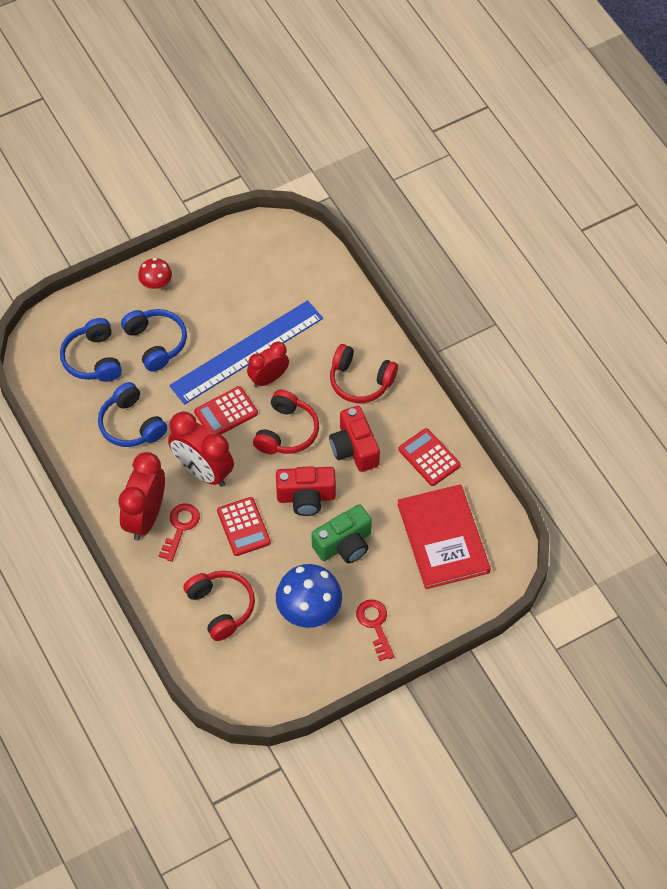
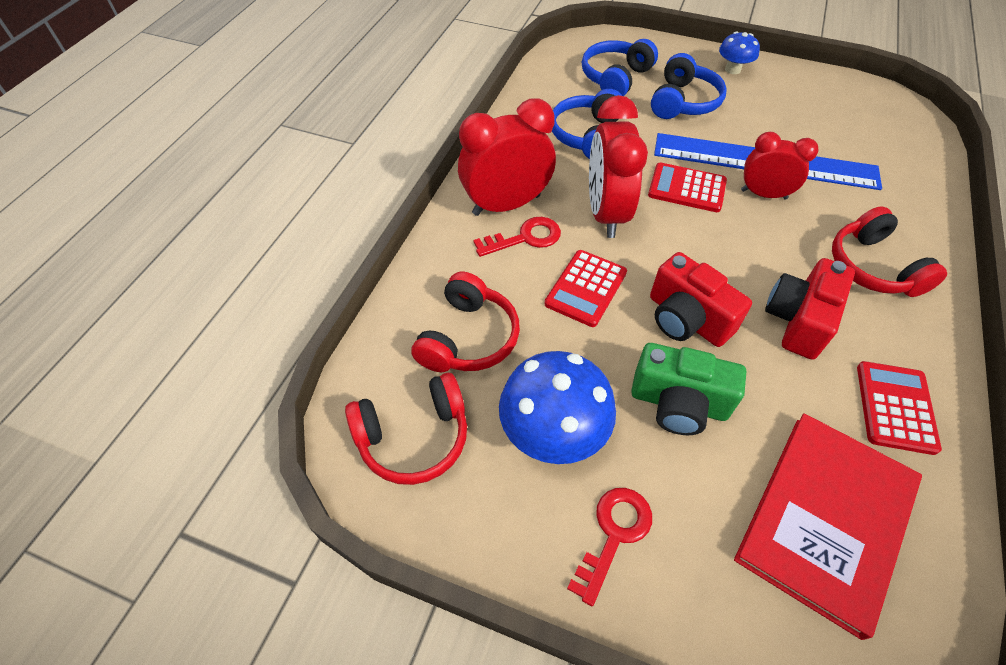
camera: 50 degrees right, 5 degrees down
(156, 284) = (732, 69): red mushroom -> blue mushroom
(286, 432) = (733, 247): red headphones -> red headphones (414, 437)

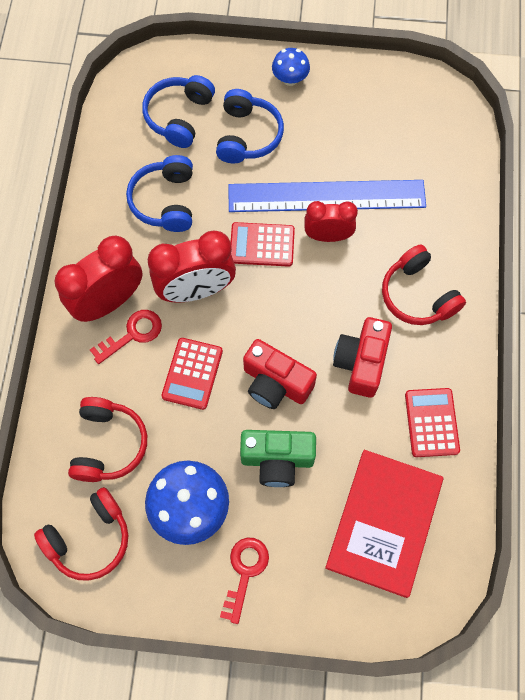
camera: 15 degrees left, 15 degrees up
(605, 213) = (196, 290): red clock -> red clock turned 90 degrees counterclockwise

